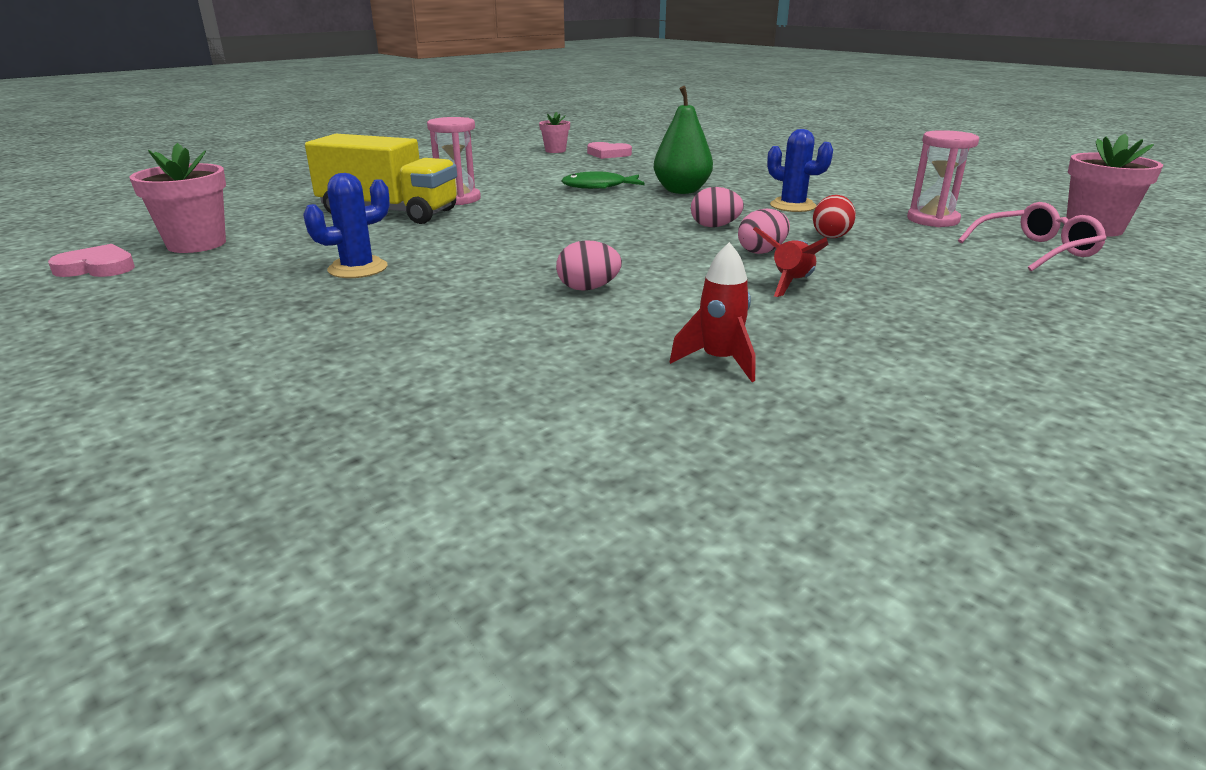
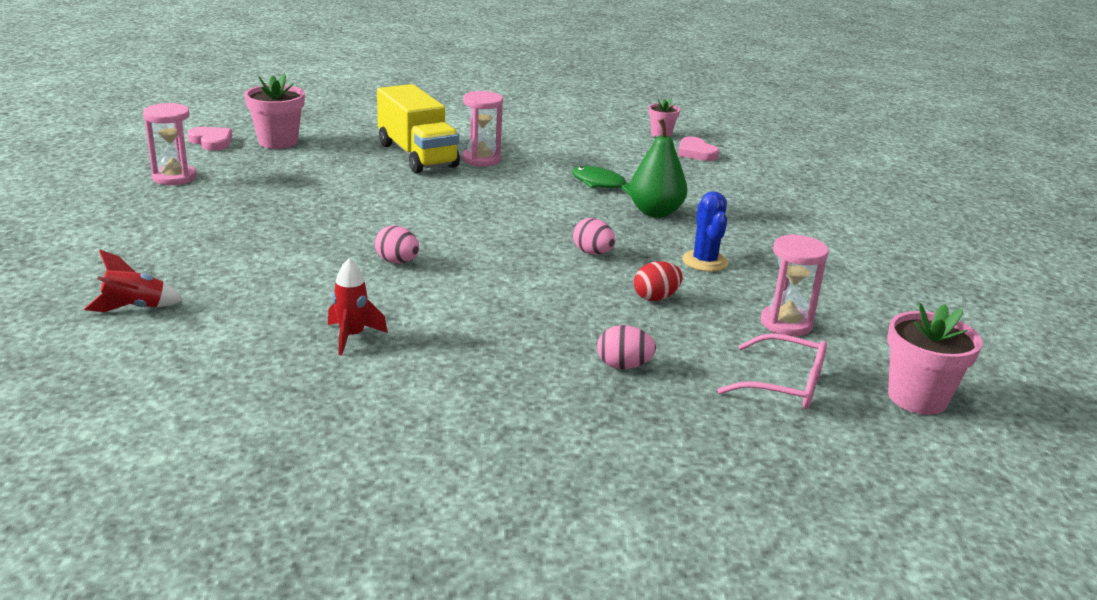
camera: 40 degrees right, 0 degrees up
(122, 313) = (174, 177): none -> pink hourglass
(358, 268) = (316, 193): blue cactus -> none
(762, 251) = (568, 286): pink egg -> pink egg (623, 366)
(791, 284) = (518, 316): red rocket -> red rocket (135, 308)

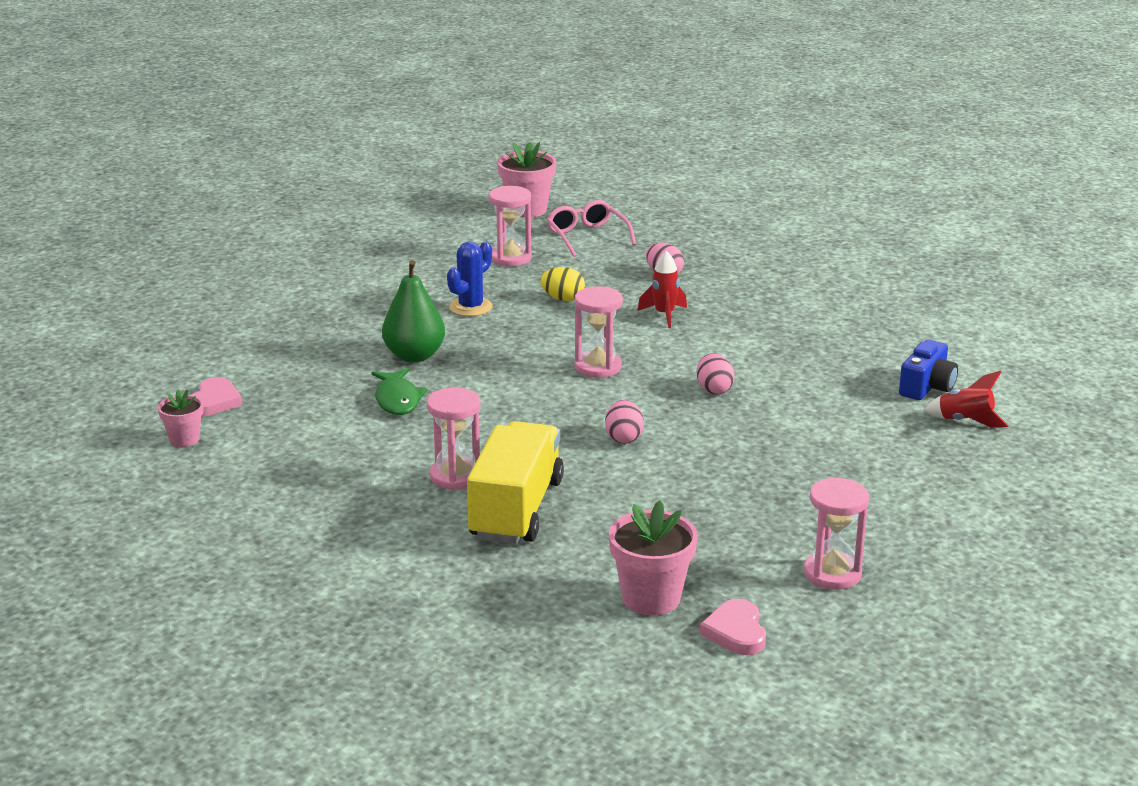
camera: 135 degrees left, 0 degrees up
(198, 331) = (927, 387): none -> blue camera
(352, 337) = (818, 347): red rocket -> red rocket (664, 315)
(516, 248) = (598, 367): none -> pink hourglass
(592, 253) = (543, 342): pink egg -> pink egg (624, 438)
(655, 298) = (563, 299): red egg -> yellow egg

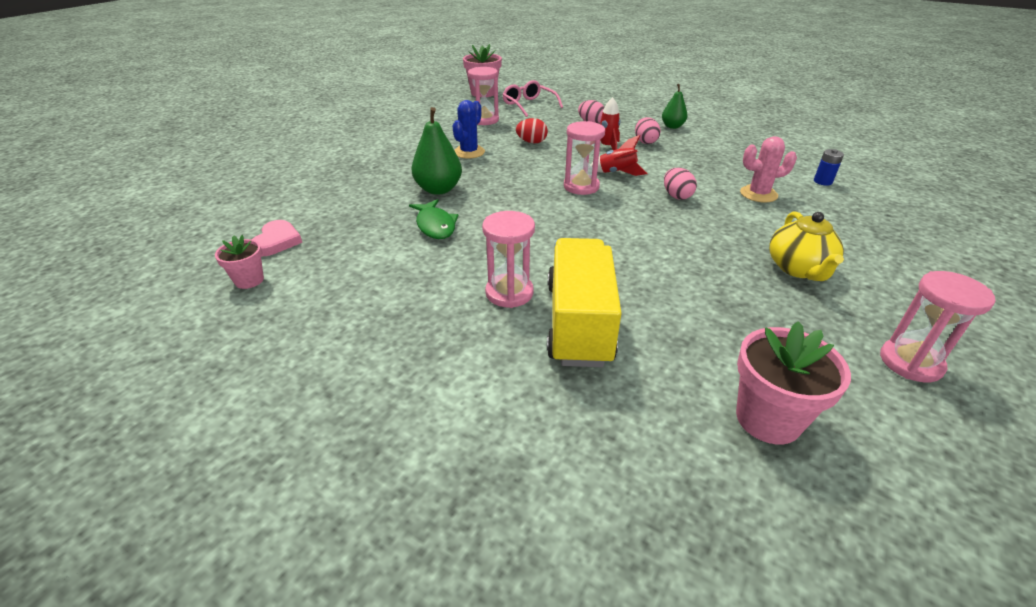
camera: 10 degrees left, 10 degrees up
(563, 299) = (531, 142): yellow egg -> red egg
(624, 438) = (634, 241): pink egg -> pink egg (645, 142)
(736, 632) = (886, 456): pink heart -> none
(781, 289) = (672, 126): none -> green pear
(796, 483) = (798, 269): none -> yellow teapot
(824, 396) = (758, 194): none -> pink cactus
(927, 387) = (823, 181): blue camera -> blue battery
(965, 421) = (873, 204): red rocket -> red rocket (617, 173)

